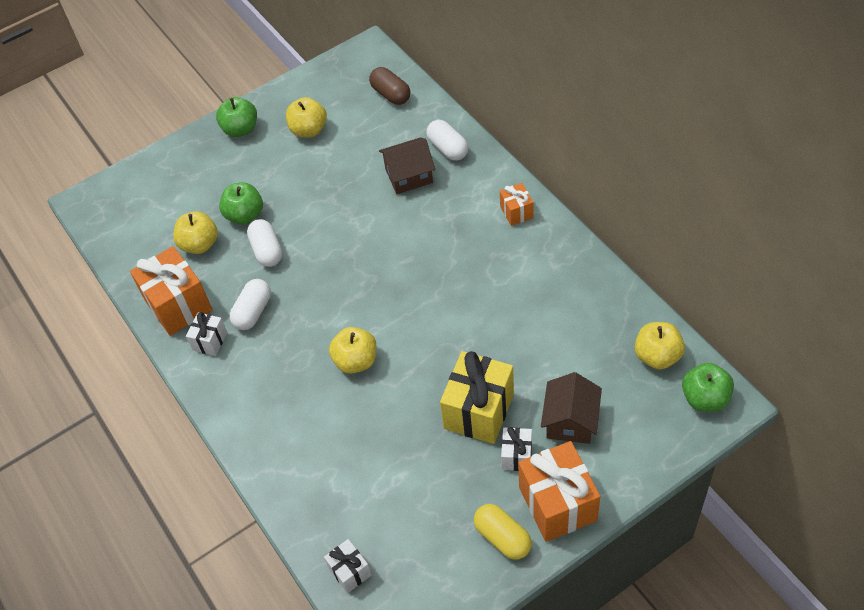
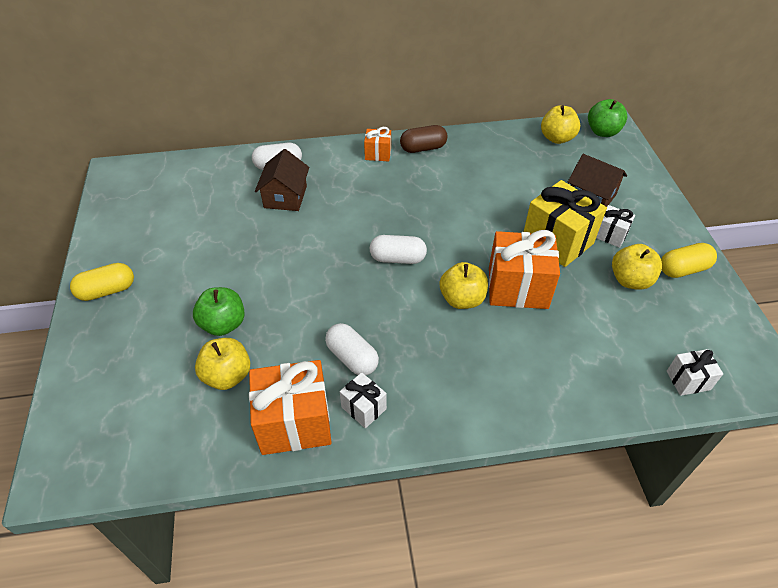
camera: 70 degrees left, 5 degrees down
(240, 129) = (107, 290): green apple -> yellow capsule
(267, 250) = (284, 321): white capsule -> white capsule (397, 258)
(309, 130) = (165, 241): yellow apple -> yellow apple (630, 280)
(391, 94) = (183, 176): brown capsule -> brown capsule (423, 148)
(557, 503) = (662, 229): orange gift -> orange gift (518, 287)

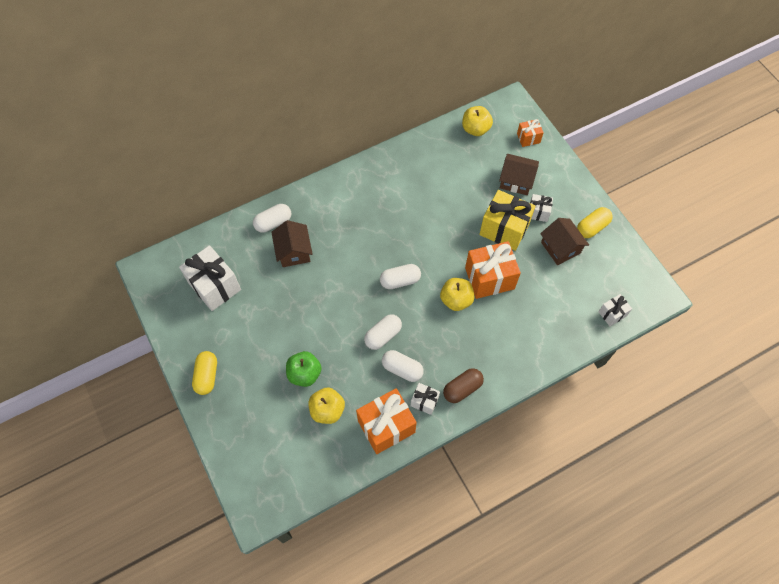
camera: 20 degrees left, 15 degrees up
(107, 290) = (207, 376): yellow capsule -> yellow capsule turned 45 degrees counterclockwise
(177, 205) = (214, 286): none -> white gift
(346, 311) = (383, 335): none -> white capsule
(378, 154) = (345, 187): orange gift -> orange gift (528, 138)
(423, 148) = (378, 170): brown capsule -> brown capsule (462, 388)
(602, 132) = (507, 112): green apple -> none
(630, 280) = (560, 248): yellow apple -> brown house

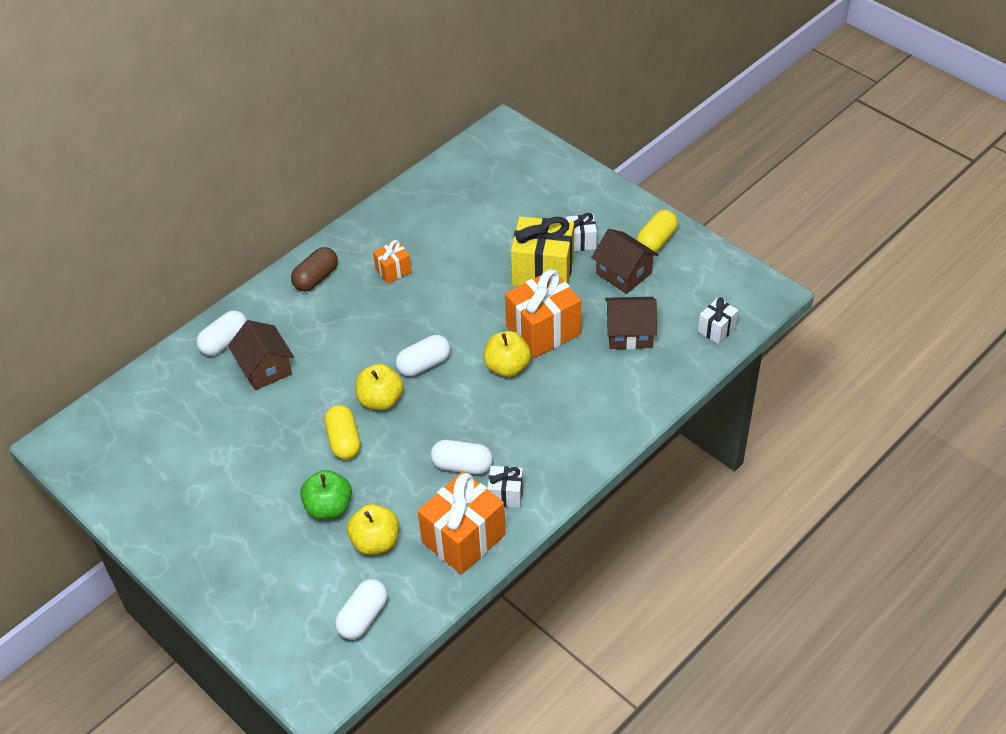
camera: 15 degrees left, 15 degrees down
(207, 376) = (189, 548): yellow capsule -> yellow capsule (344, 440)
(214, 286) = (165, 438): white gift -> none
(383, 335) = (422, 433): white capsule -> white capsule (363, 617)
(462, 388) = (551, 466): brown capsule -> brown capsule (316, 278)
(475, 129) = (465, 169): yellow apple -> yellow apple (380, 400)
(516, 181) = (539, 213): brown house -> brown house (629, 333)
(528, 138) = (538, 162): orange gift -> orange gift (393, 271)

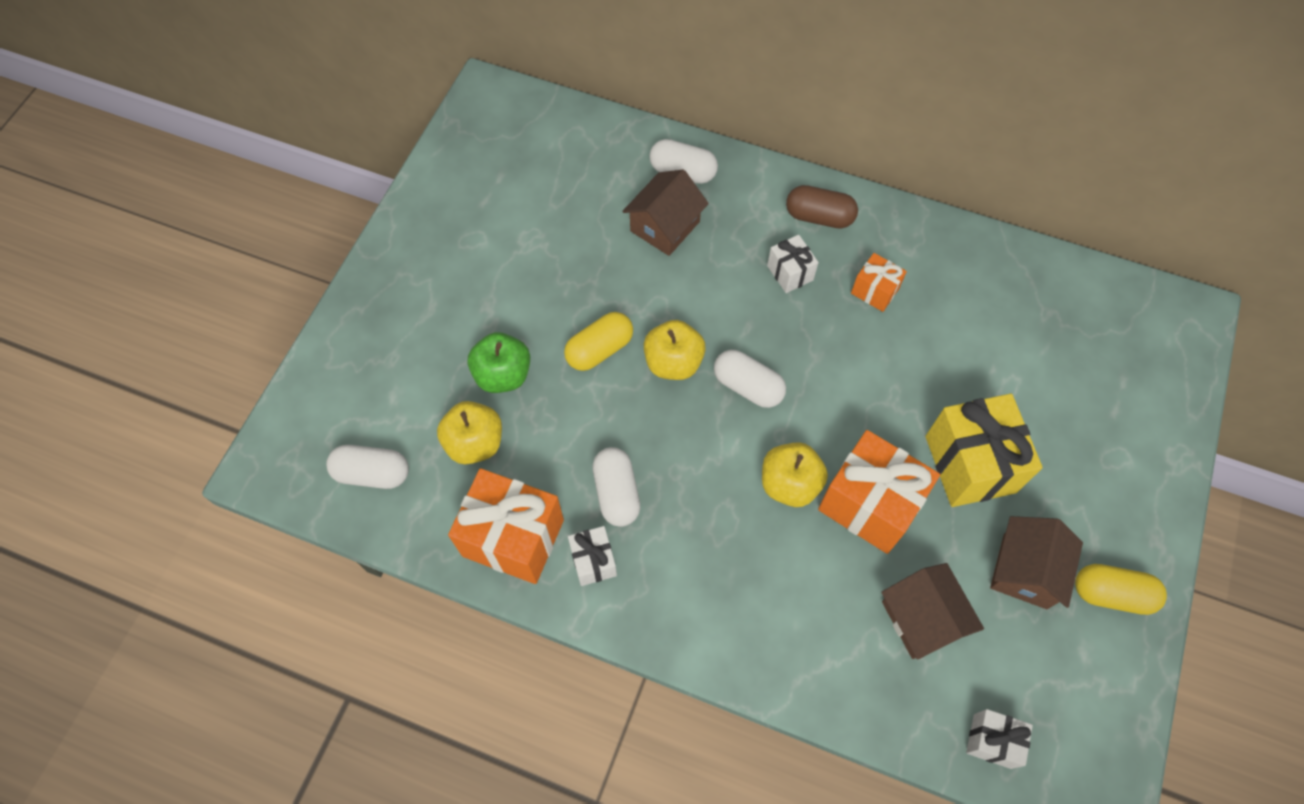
camera: 65 degrees right, 15 degrees up
(580, 241) = (1049, 492): white gift -> white gift (790, 273)

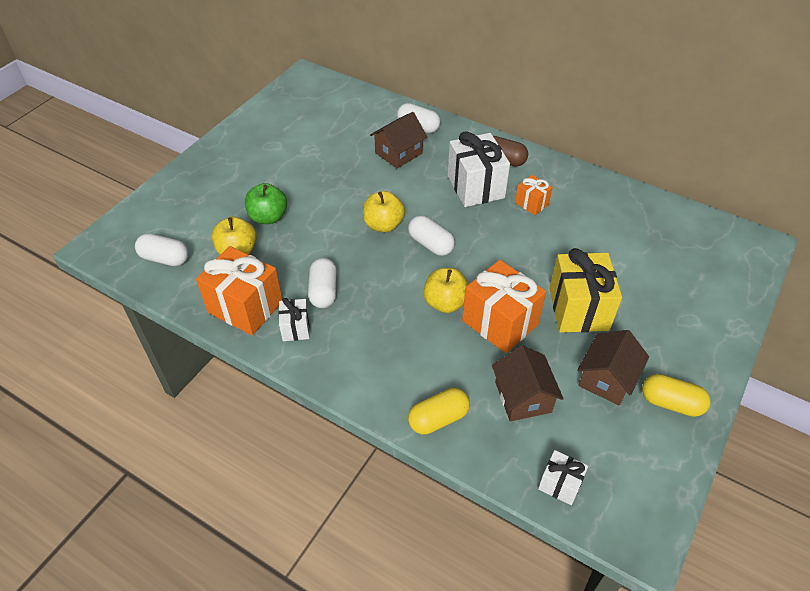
camera: 10 degrees right, 15 degrees down
(599, 349) = (336, 212): yellow capsule -> yellow capsule (438, 419)
(790, 273) = (475, 187): white gift -> white gift, size x1.94

